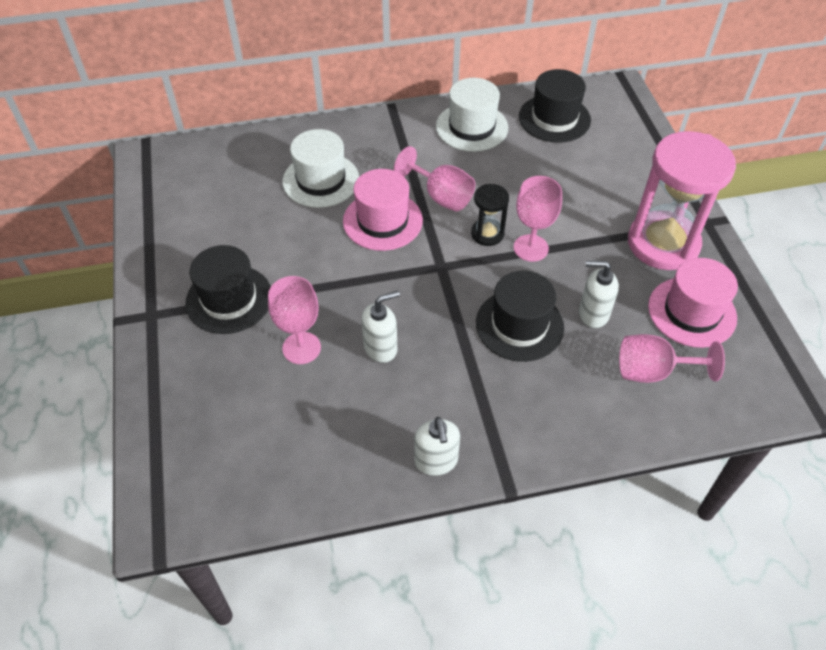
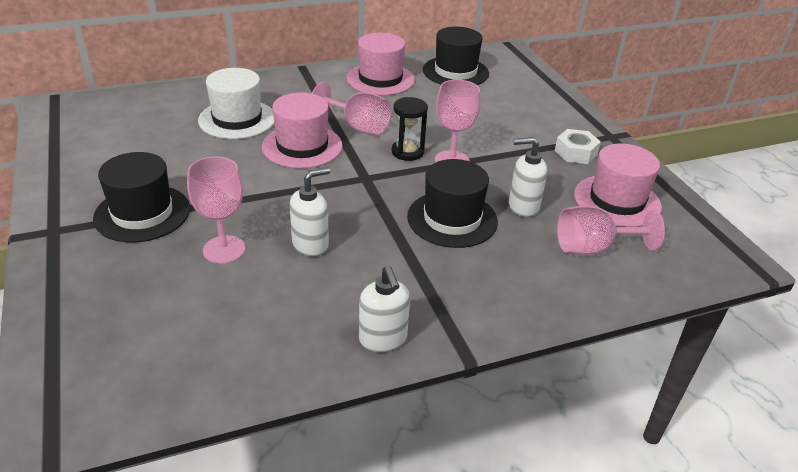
camera: 10 degrees left, 15 degrees down
(472, 127) = (380, 79): white hat -> pink hat
(663, 244) = (575, 152): pink hourglass -> white nut

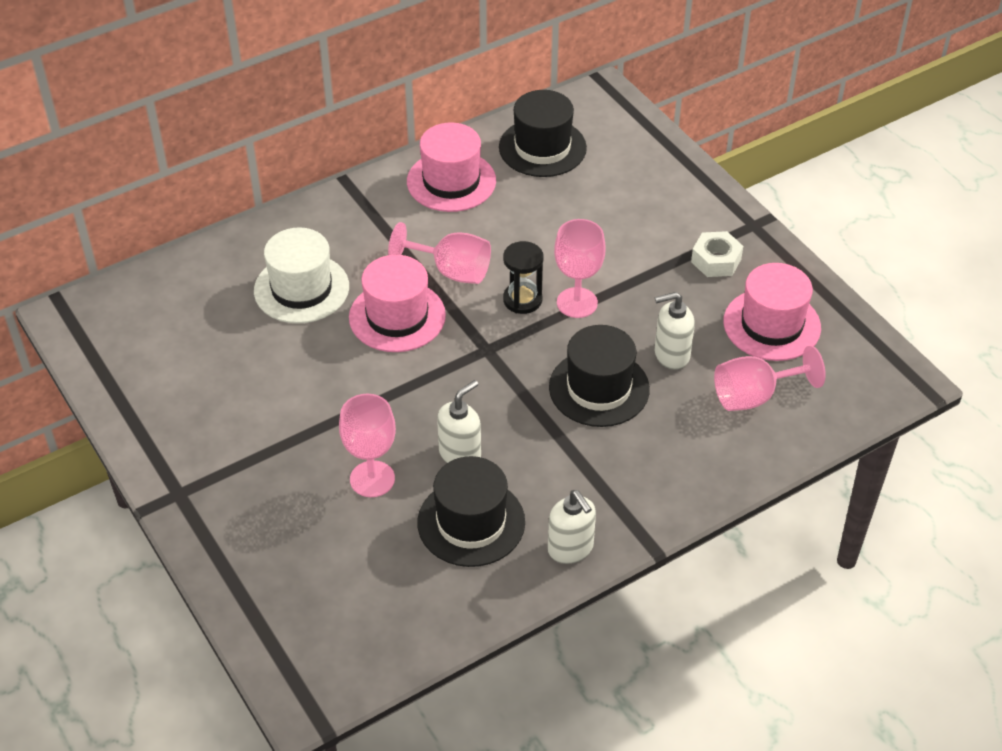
camera: 10 degrees left, 10 degrees up
(142, 213) = (262, 451): black hat -> black hat (471, 522)

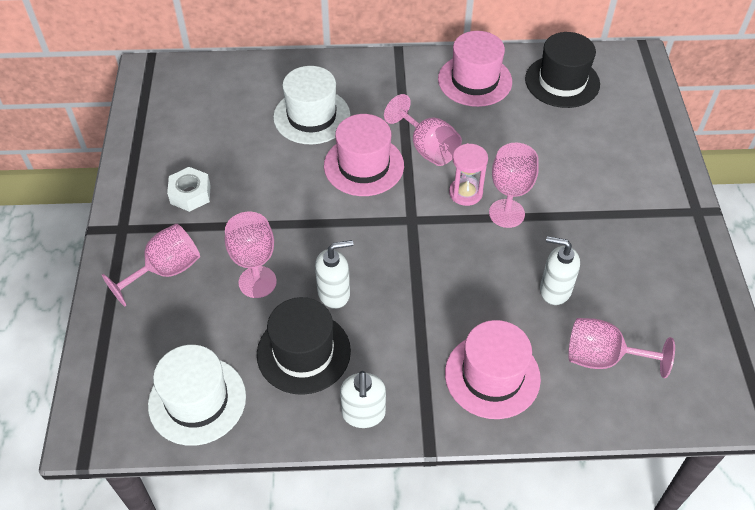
camera: 30 degrees right, 5 degrees up
(263, 512) = (165, 271): none -> pink goblet
(397, 616) = (197, 400): none -> white hat
(522, 300) = (465, 193): black hourglass -> pink hourglass
(599, 388) = (477, 290): black hat -> none
(716, 260) = (645, 227): white nut -> white nut (190, 194)
(772, 325) = (658, 303): pink hat -> pink hat (492, 375)

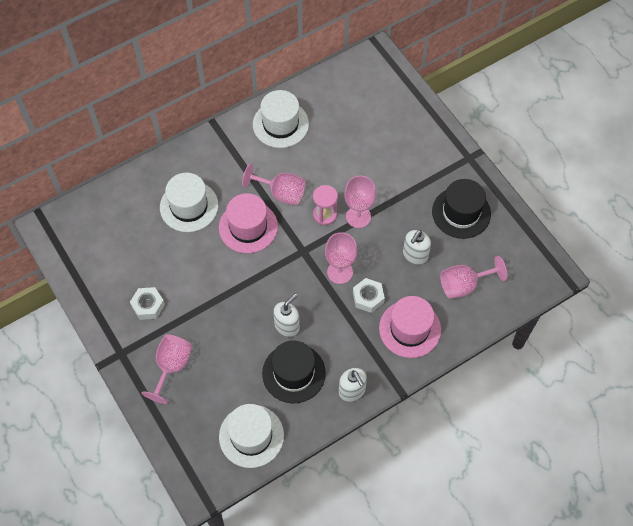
camera: 30 degrees left, 10 degrees up
(257, 282) = (235, 343): pink goblet -> pink goblet (340, 272)
(460, 310) = (368, 297): none -> white nut
(475, 80) = (280, 124): pink hat -> white hat
(554, 290) = (415, 255): white soap dispenser -> white soap dispenser turned 45 degrees counterclockwise
(562, 81) = (338, 97): black hat -> black hat (461, 212)

